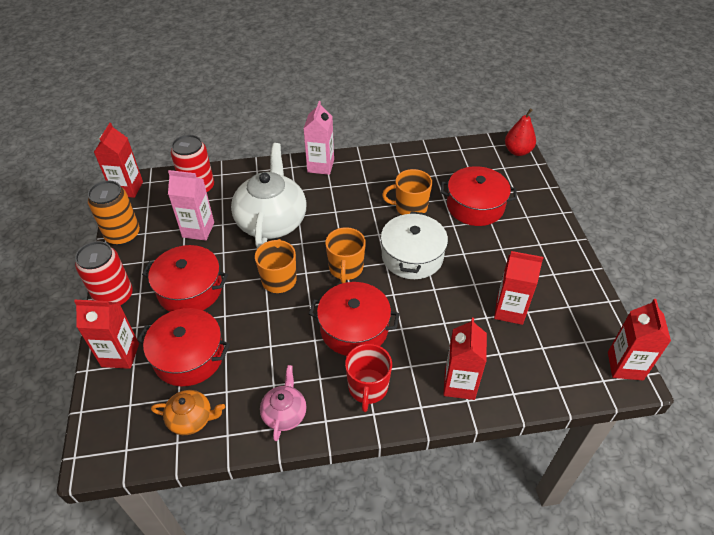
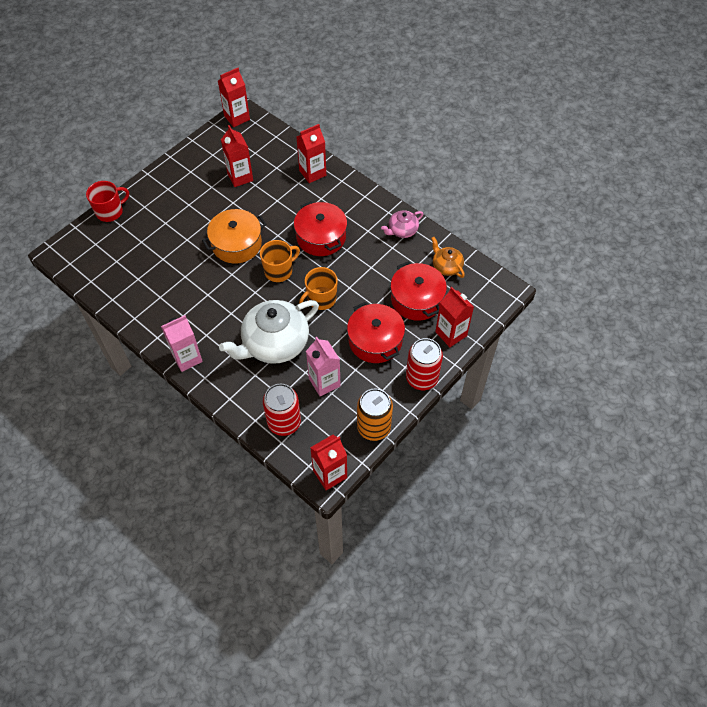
camera: 130 degrees left, 10 degrees up
(368, 388) = (352, 207): red mug -> red mug (110, 212)
(410, 207) = (189, 272): orange mug -> none
(412, 256) = (236, 244): white pot -> orange pot
(475, 206) = (156, 238): red pot -> none
(517, 151) = (67, 245): red pear -> none

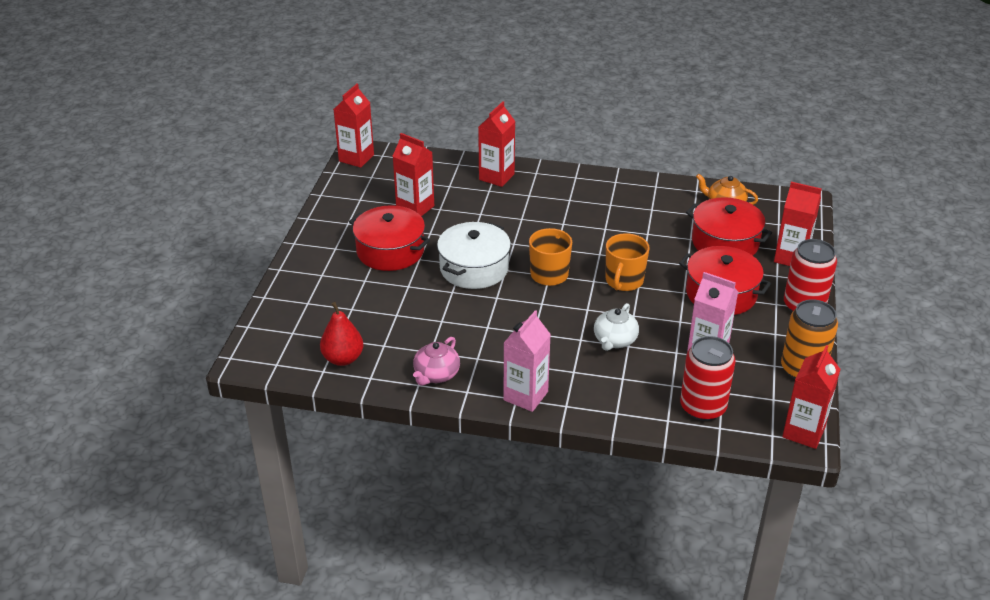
camera: 30 degrees left, 20 degrees down
(108, 277) = (343, 358): none -> red pear
(110, 212) = (281, 295): red mug -> none
(236, 244) = (474, 268): orange pot -> white pot
(275, 343) = (614, 340): white teapot -> white teapot, size x0.49
(321, 237) = (565, 227): red pot -> red pot (390, 251)
(402, 230) = (647, 191): pink teapot -> pink teapot (436, 374)

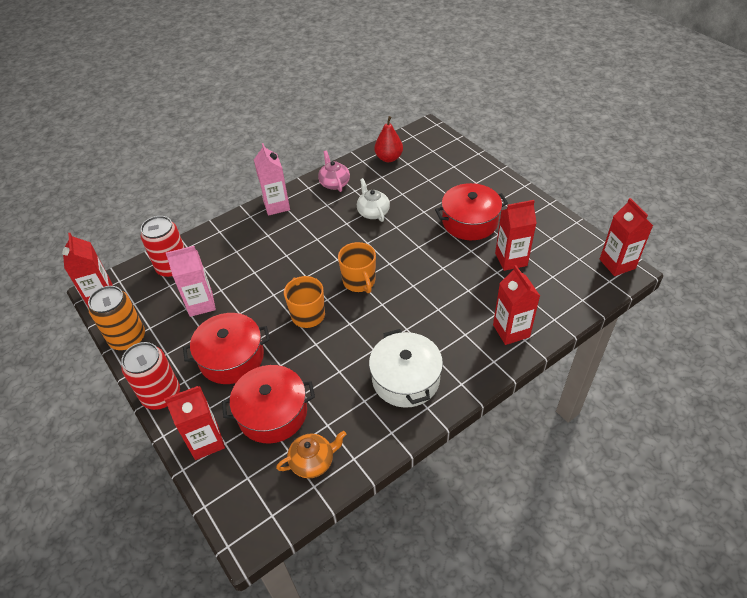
camera: 135 degrees right, 10 degrees up
(474, 268) = (407, 249): white pot -> white pot (405, 379)
(614, 340) = (265, 269): white teapot -> white teapot (373, 212)

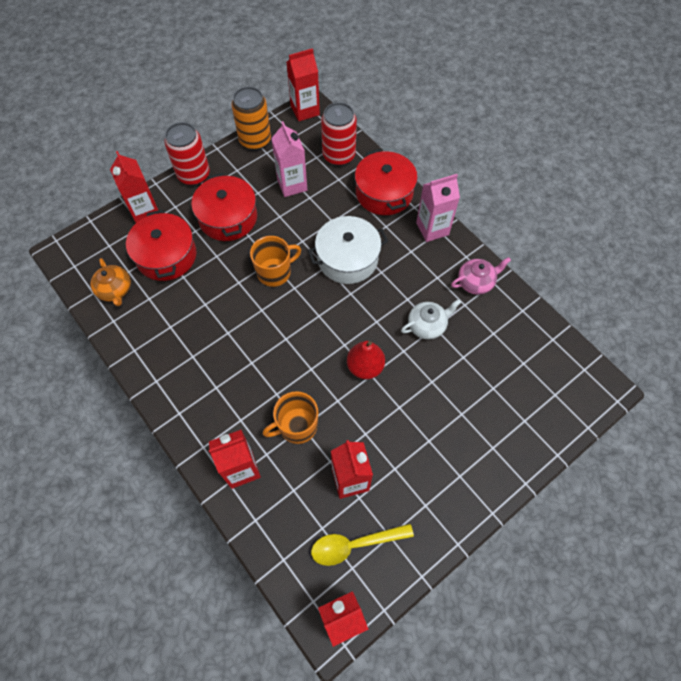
camera: 85 degrees right, 15 degrees up
(359, 281) = (317, 316): orange mug -> orange mug (297, 426)
(389, 158) = (531, 340): red pear -> red pear (365, 367)
(405, 379) = (190, 362): white pot -> white pot (347, 258)
(469, 222) = (415, 435): red pot -> red pot (384, 193)
(561, 257) = (354, 544): none -> yellow spoon

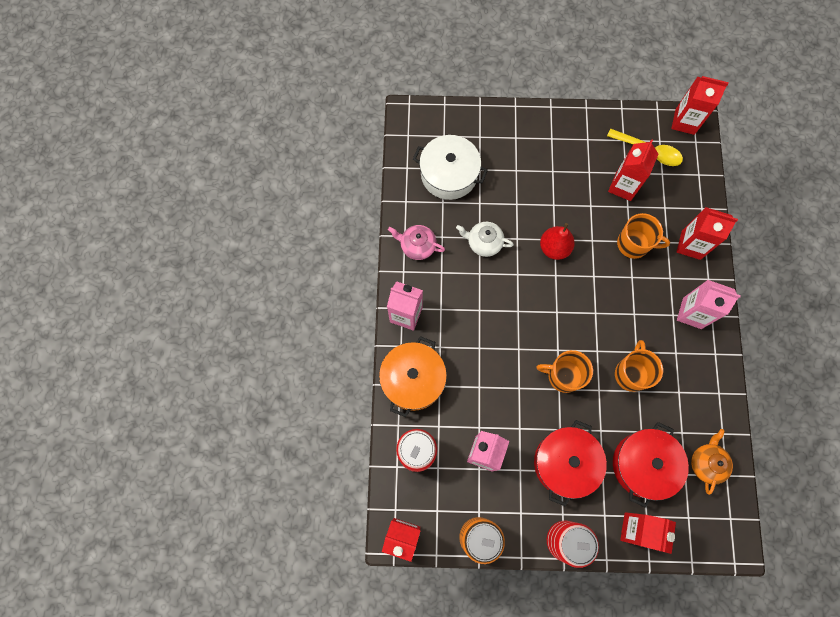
camera: 140 degrees left, 10 degrees up
(199, 401) = (692, 313): none -> pink carton
(220, 312) = (631, 373): none -> orange mug
(347, 258) = (496, 342): white pot -> white pot (449, 174)
(384, 193) = (413, 379): red pot -> orange pot

